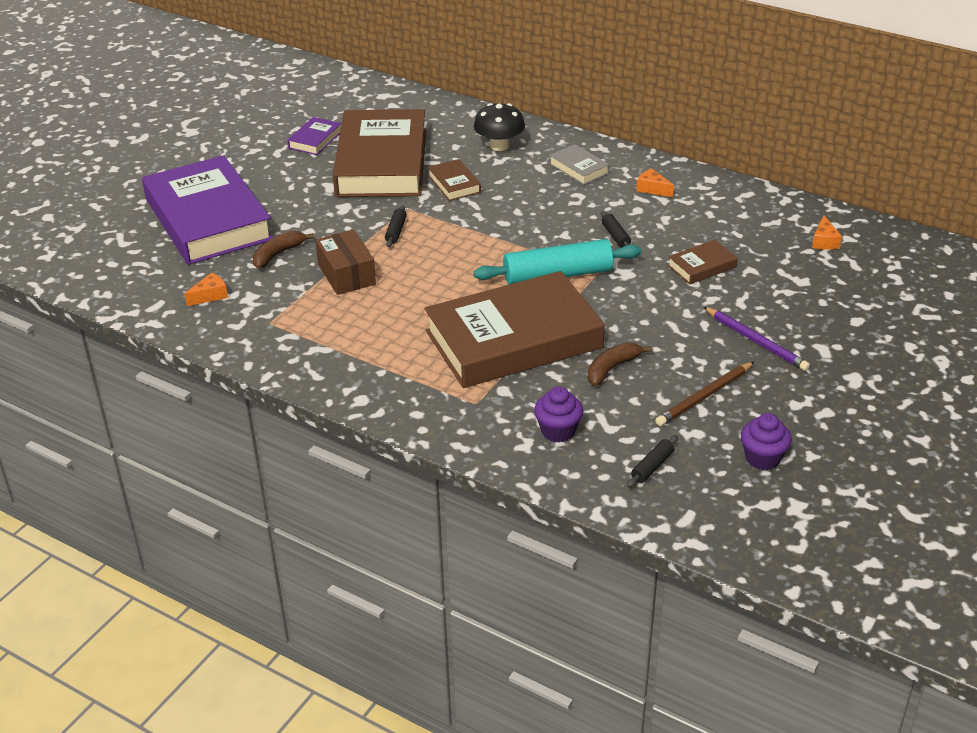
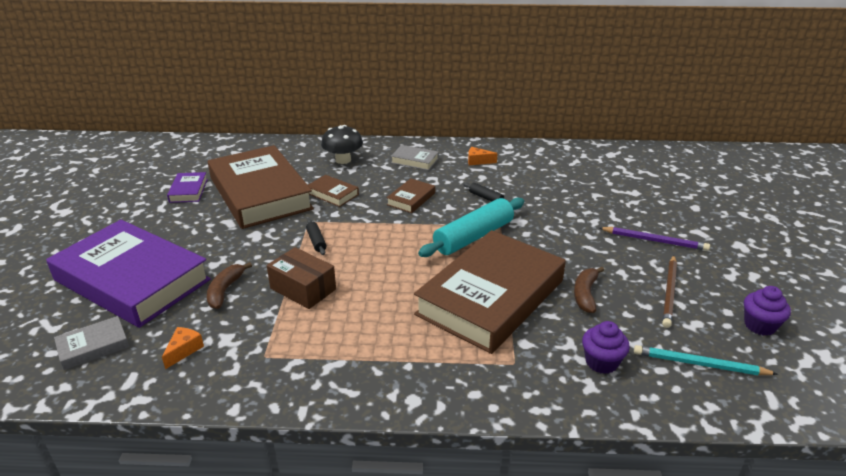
camera: 30 degrees left, 5 degrees down
(144, 269) = (93, 346): none -> grey book
(652, 467) = (700, 364): black rolling pin -> turquoise pencil
(702, 266) = (564, 201): brown book -> brown book (411, 199)
(824, 241) = (618, 165): orange cheese -> none

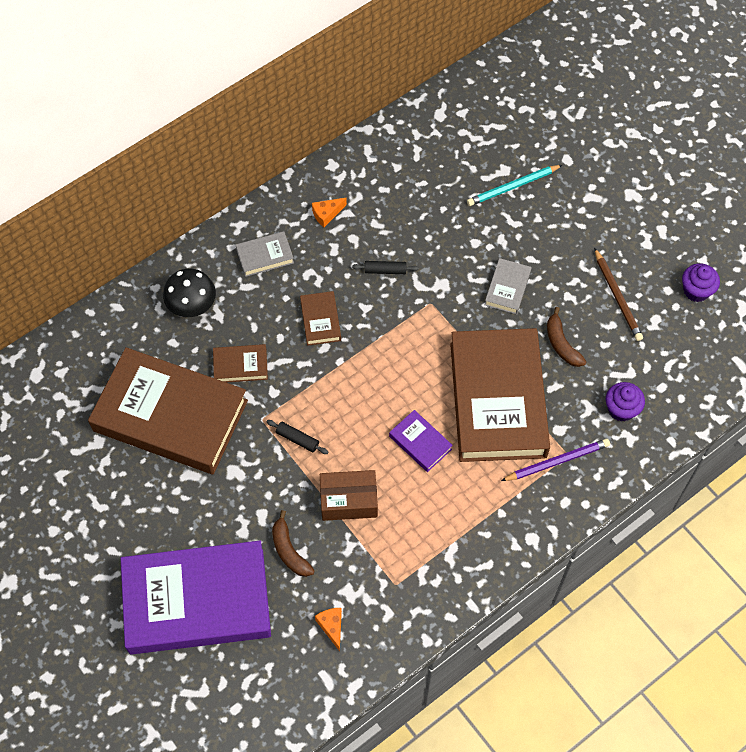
camera: 40 degrees left, 30 degrees up
(93, 346) = (259, 678): grey book -> grey book (507, 288)
(188, 190) = (93, 464): purple book -> purple book (420, 442)
(473, 237) = (422, 335): turquoise rolling pin -> none
(654, 240) = (566, 234): purple pencil -> purple pencil (557, 461)
(700, 364) = (681, 363): turquoise pencil -> turquoise pencil (513, 187)

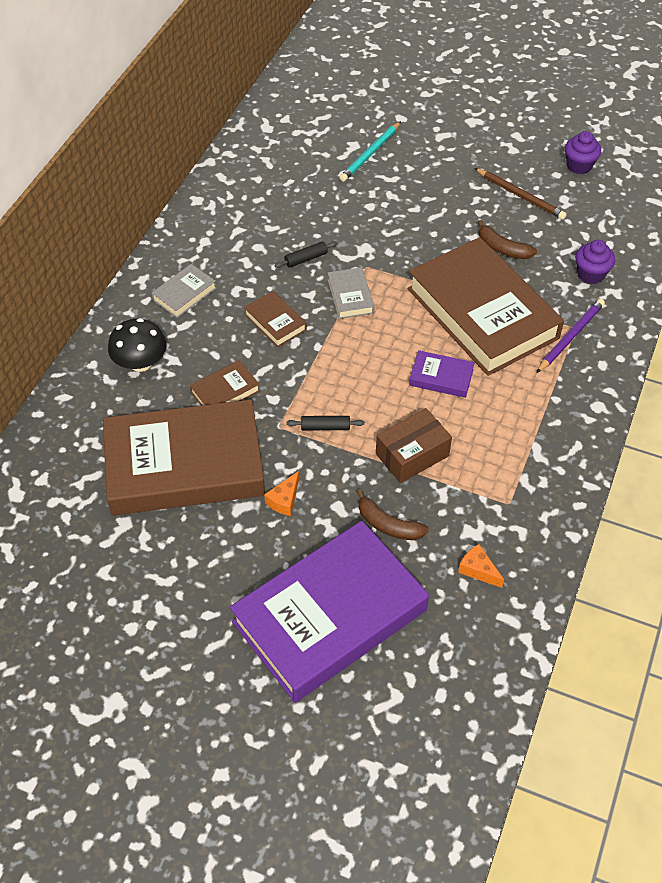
camera: 30 degrees left, 10 degrees down
(326, 214) = (219, 238): orange cheese -> orange cheese (284, 500)
(507, 288) = (424, 228): grey book -> grey book (350, 296)

